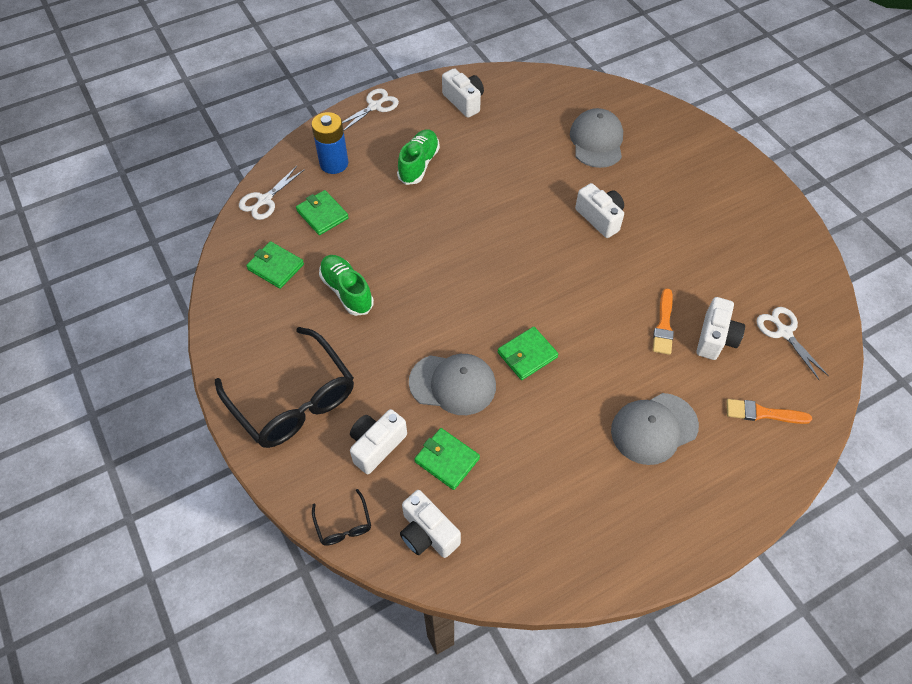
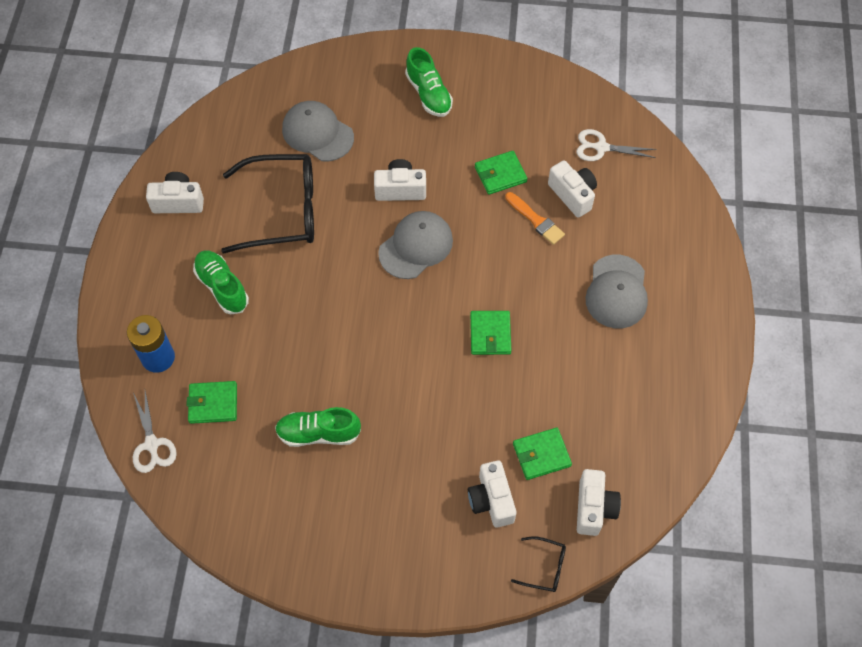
camera: 55 degrees left, 5 degrees up
(275, 267) = (242, 478): green wallet -> green wallet (500, 174)
(293, 399) = (398, 542): black glasses -> black glasses (282, 211)
(374, 106) = (115, 279): white scissors -> none
(427, 533) = (593, 508): white camera -> white camera turned 75 degrees counterclockwise
(453, 384) = (476, 407): grey cap -> grey cap (416, 246)
(703, 185) = (428, 94): none -> green shoe
(763, 413) = (655, 213): orange brush -> none

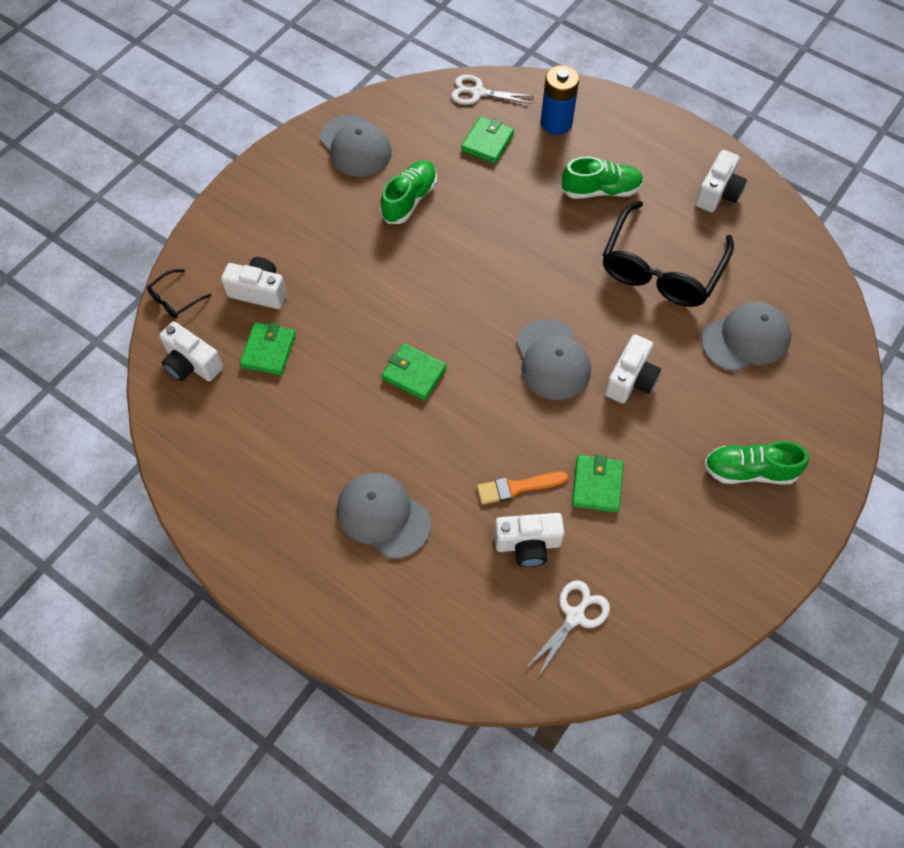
camera: 120 degrees right, 0 degrees up
(280, 518) = (356, 146): none -> grey cap

